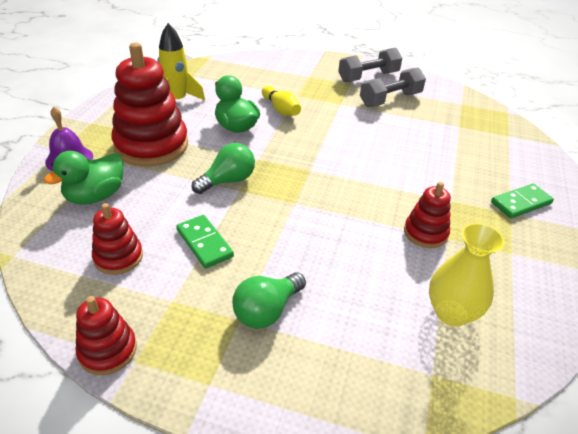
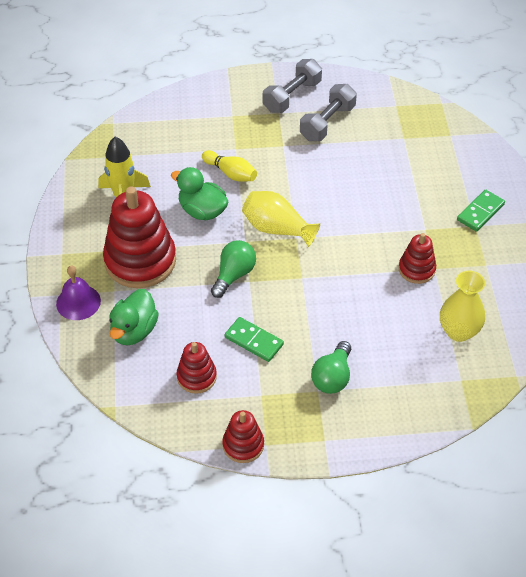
camera: 20 degrees left, 10 degrees up
(295, 158) = (277, 229): none -> yellow vase

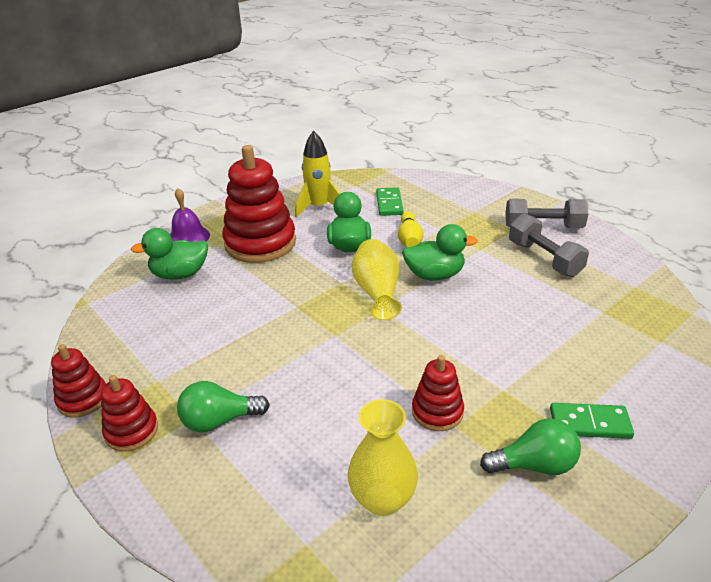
camera: 55 degrees right, 15 degrees down
(196, 377) = (152, 330): red stacking toy -> red stacking toy (131, 431)
(234, 275) = (294, 294): green light bulb -> green light bulb (534, 465)
(253, 341) = (224, 343): green domino -> green domino (389, 204)
(288, 188) = (434, 275): none -> green duck
(327, 123) = (544, 259): grey dumbbell -> grey dumbbell turned 60 degrees clockwise

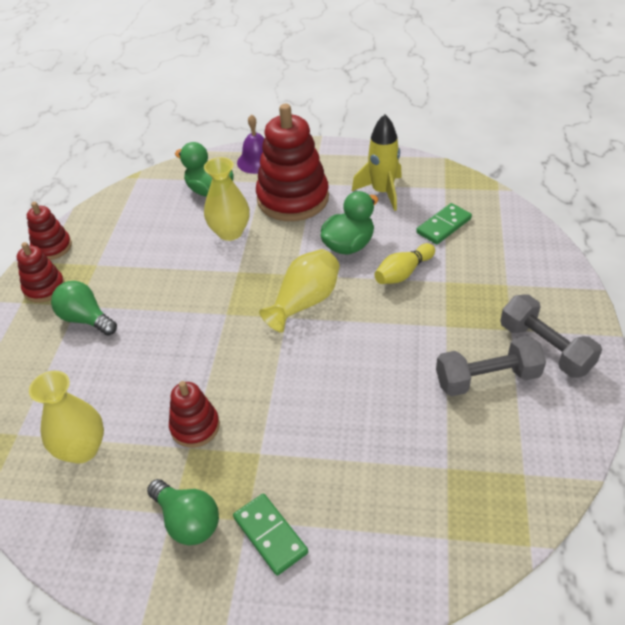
camera: 50 degrees right, 10 degrees up
(246, 288) = (230, 232): none -> yellow vase
(434, 275) = (368, 321): green duck -> none
(544, 259) = (487, 379): grey dumbbell -> grey dumbbell turned 60 degrees clockwise

